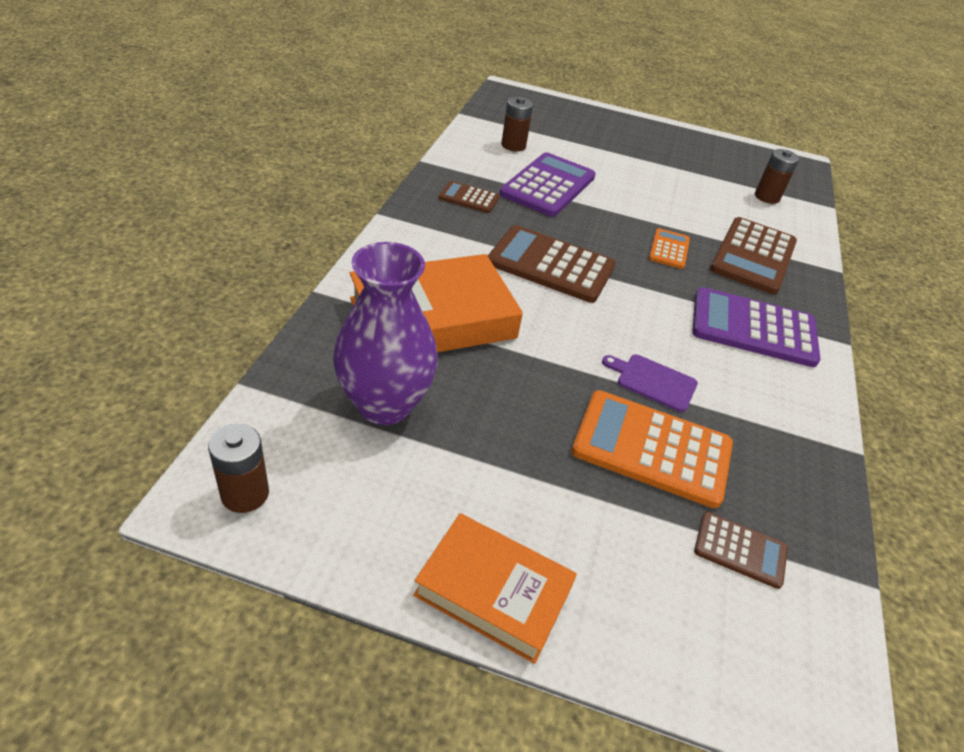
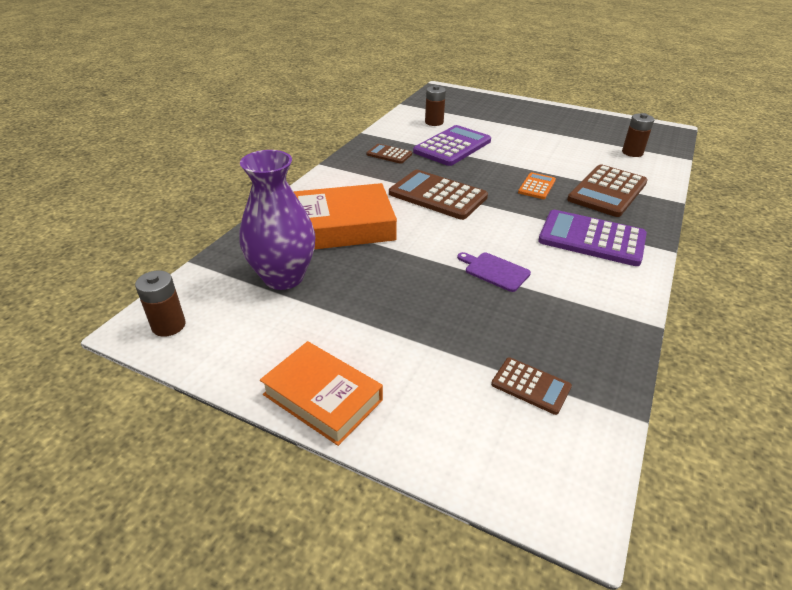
camera: 15 degrees right, 5 degrees down
(652, 448) = (479, 314): orange calculator -> none

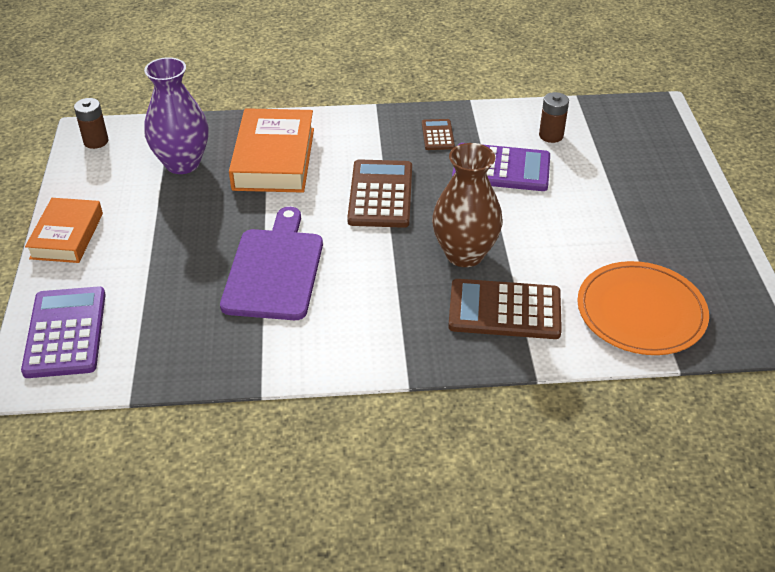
camera: 60 degrees right, 5 degrees up
(337, 226) = (274, 159): orange book -> orange book turned 45 degrees clockwise
(495, 271) = (275, 270): purple cutting board -> purple cutting board, size x2.13
(531, 386) = (134, 330): brown calculator -> none
(537, 186) = (464, 254): orange calculator -> brown vase
(591, 239) = (384, 319): purple calculator -> purple calculator (65, 332)
(632, 152) = (641, 312): brown battery -> orange plate

